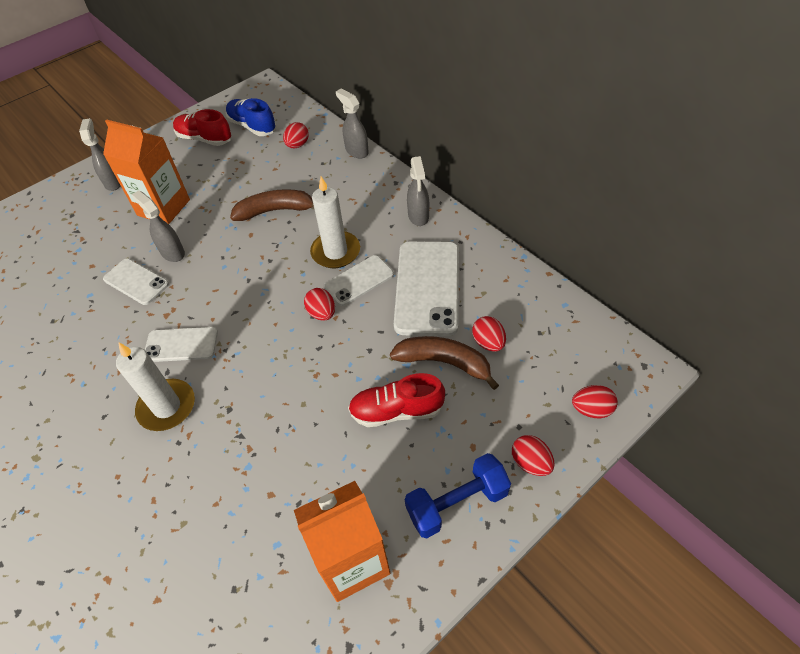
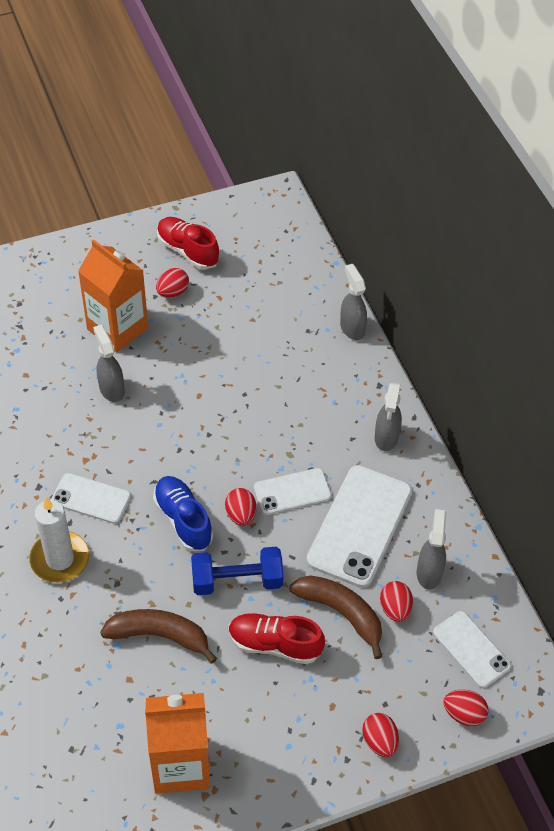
camera: 15 degrees right, 0 degrees up
(114, 181) = (74, 275): grey spray bottle -> grey spray bottle (429, 572)
(136, 282) = (65, 410): white phone -> white phone (471, 649)
(252, 126) = (246, 252): blue shoe -> blue shoe (183, 520)
(275, 210) = (235, 375): brown banana -> brown banana (160, 636)
(297, 145) = (288, 296): red egg -> red egg (173, 292)
(335, 252) = (280, 449): white candle -> none
(457, 503) = (294, 751): blue dumbbell -> blue dumbbell (237, 581)

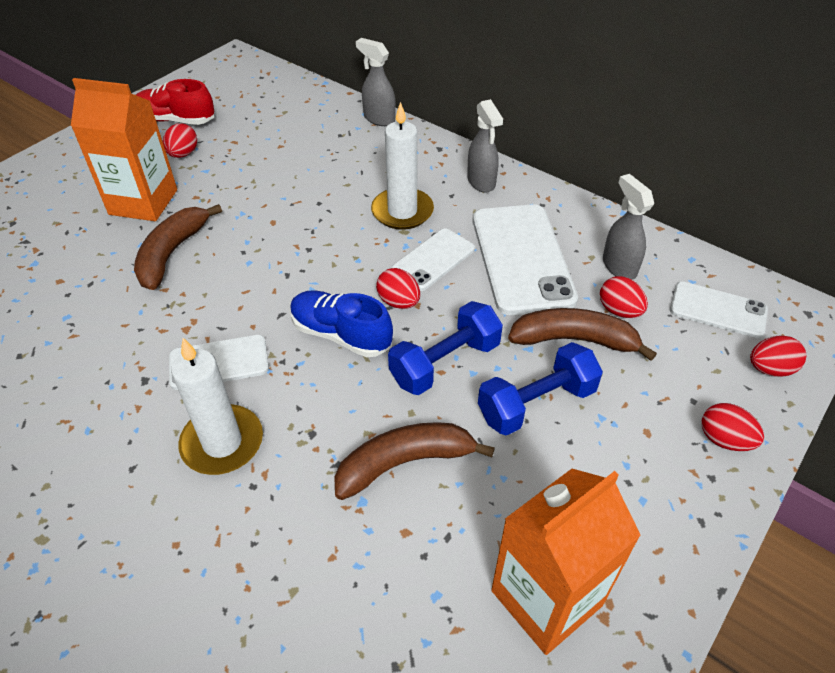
camera: 30 degrees left, 5 degrees down
(111, 389) = (172, 253): grey spray bottle -> brown banana
(275, 644) = (536, 403): red shoe -> blue dumbbell
(301, 435) = (402, 211): none -> white candle

